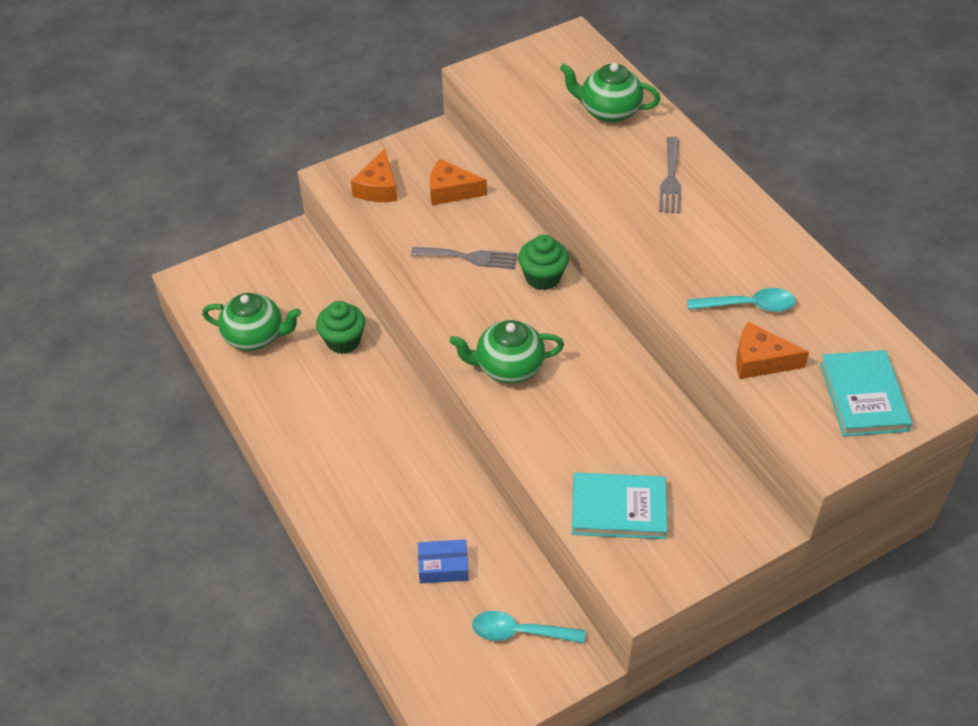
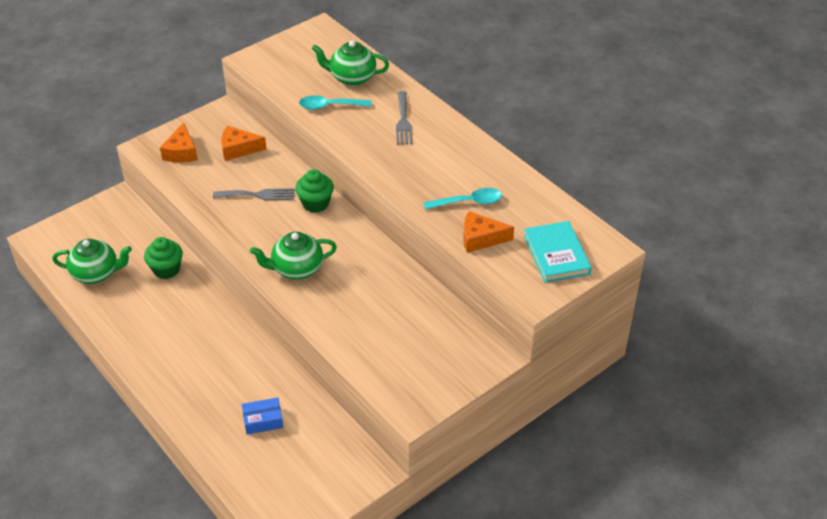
camera: 10 degrees left, 5 degrees down
(520, 632) = (326, 459): turquoise spoon -> turquoise spoon (330, 106)
(618, 509) = (389, 357): turquoise book -> none

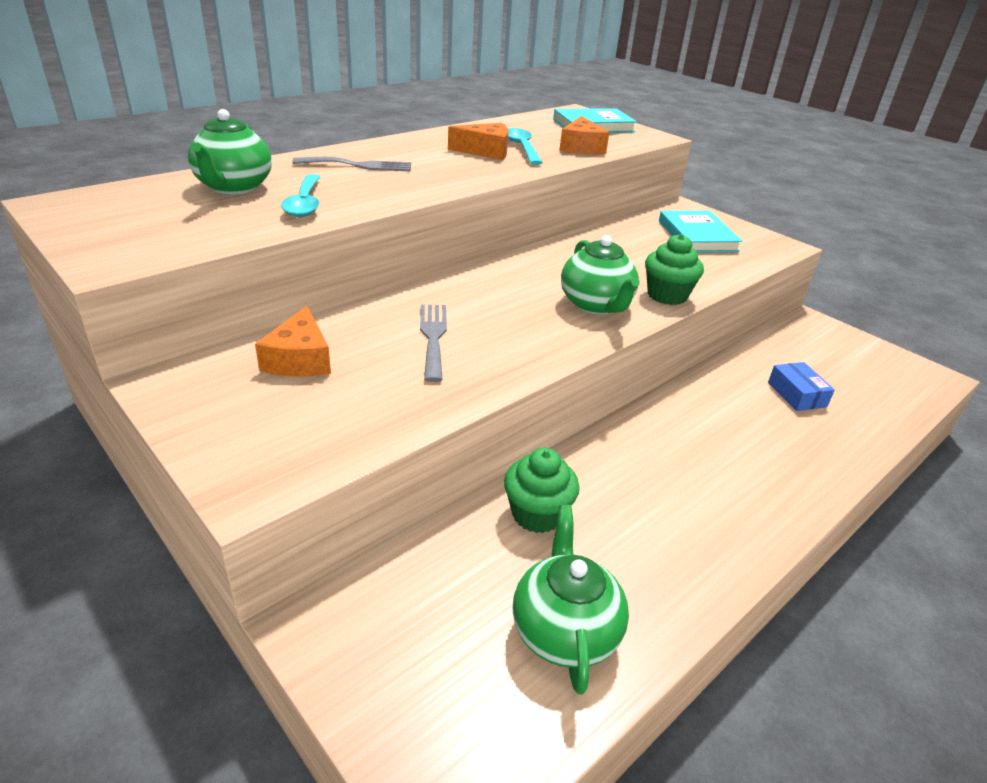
camera: 95 degrees left, 10 degrees down
(181, 152) = (287, 429): orange cheese -> orange cheese (485, 151)
(315, 203) = (455, 290): green cupcake -> green cupcake (667, 295)
(424, 352) = (697, 236): none -> turquoise book

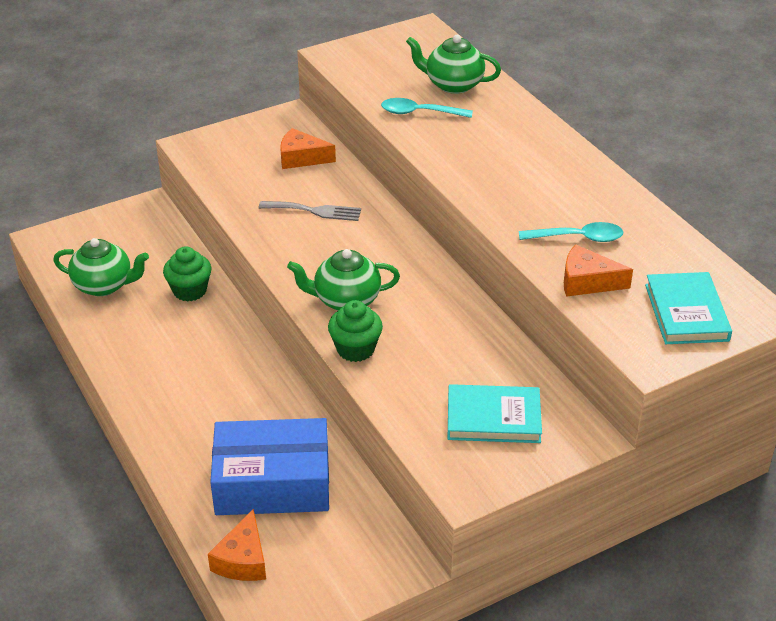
camera: 105 degrees right, 5 degrees up
(359, 165) = (509, 138): grey fork -> none
(485, 151) = (561, 212): orange cheese -> orange cheese (243, 559)
(796, 394) = (272, 482): blue box -> blue box, size x2.31

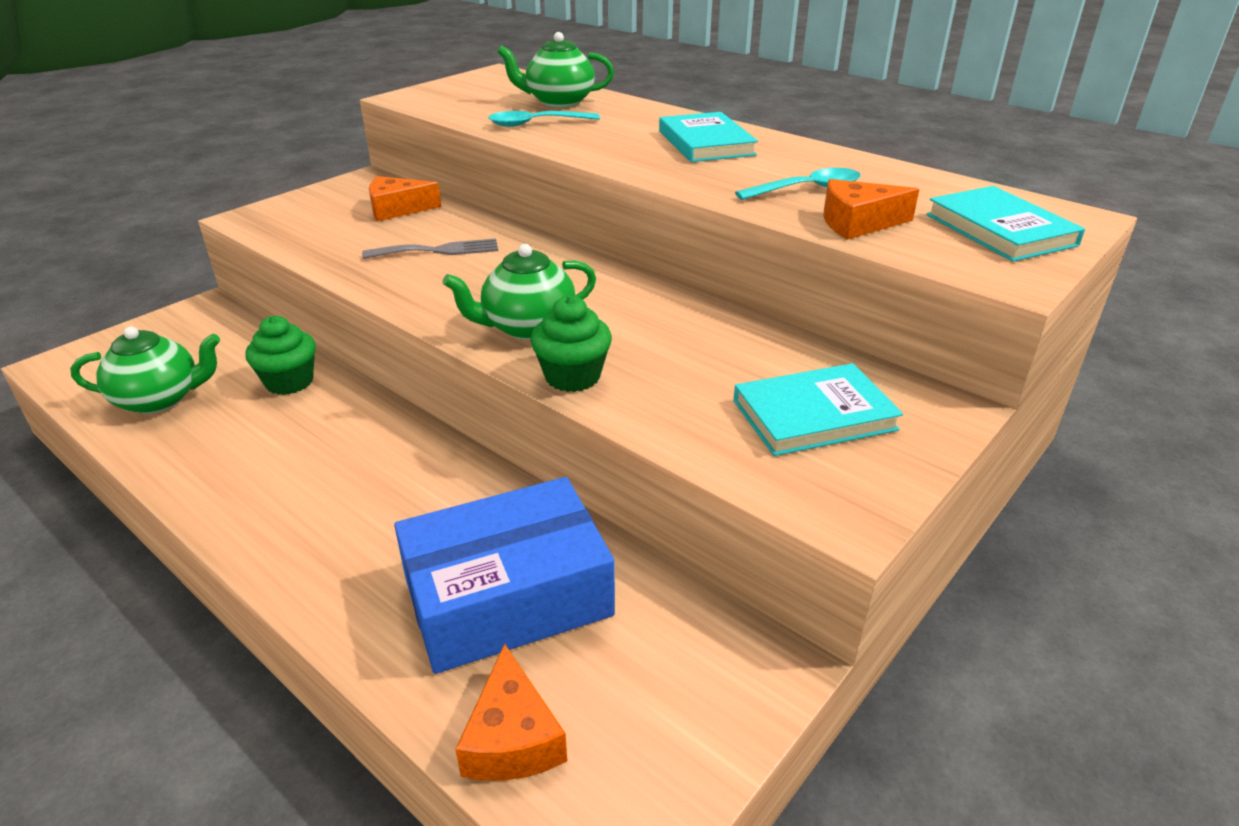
camera: 20 degrees left, 5 degrees down
(539, 165) = (706, 143): none -> turquoise book

